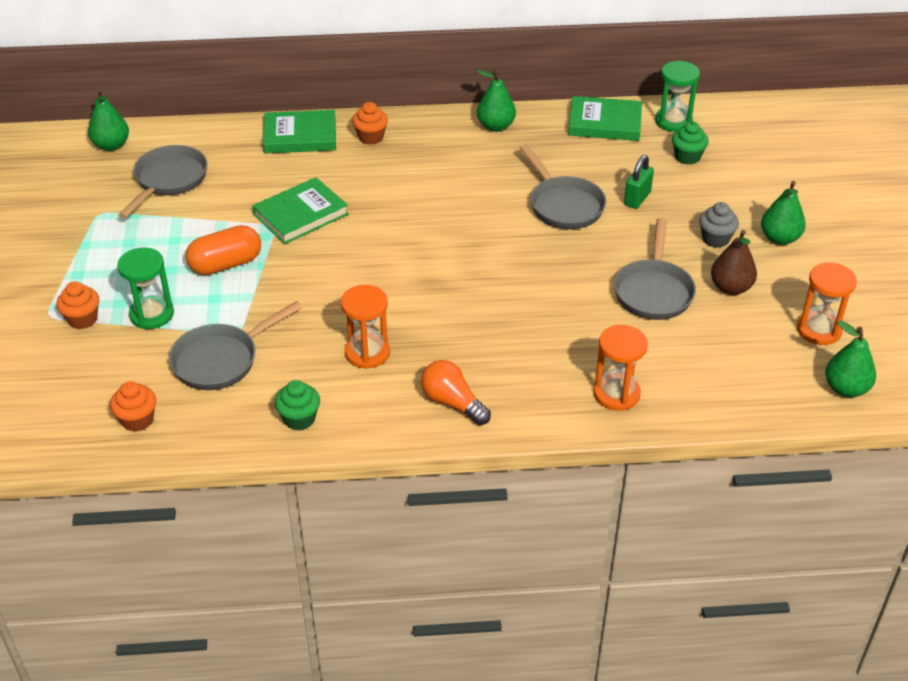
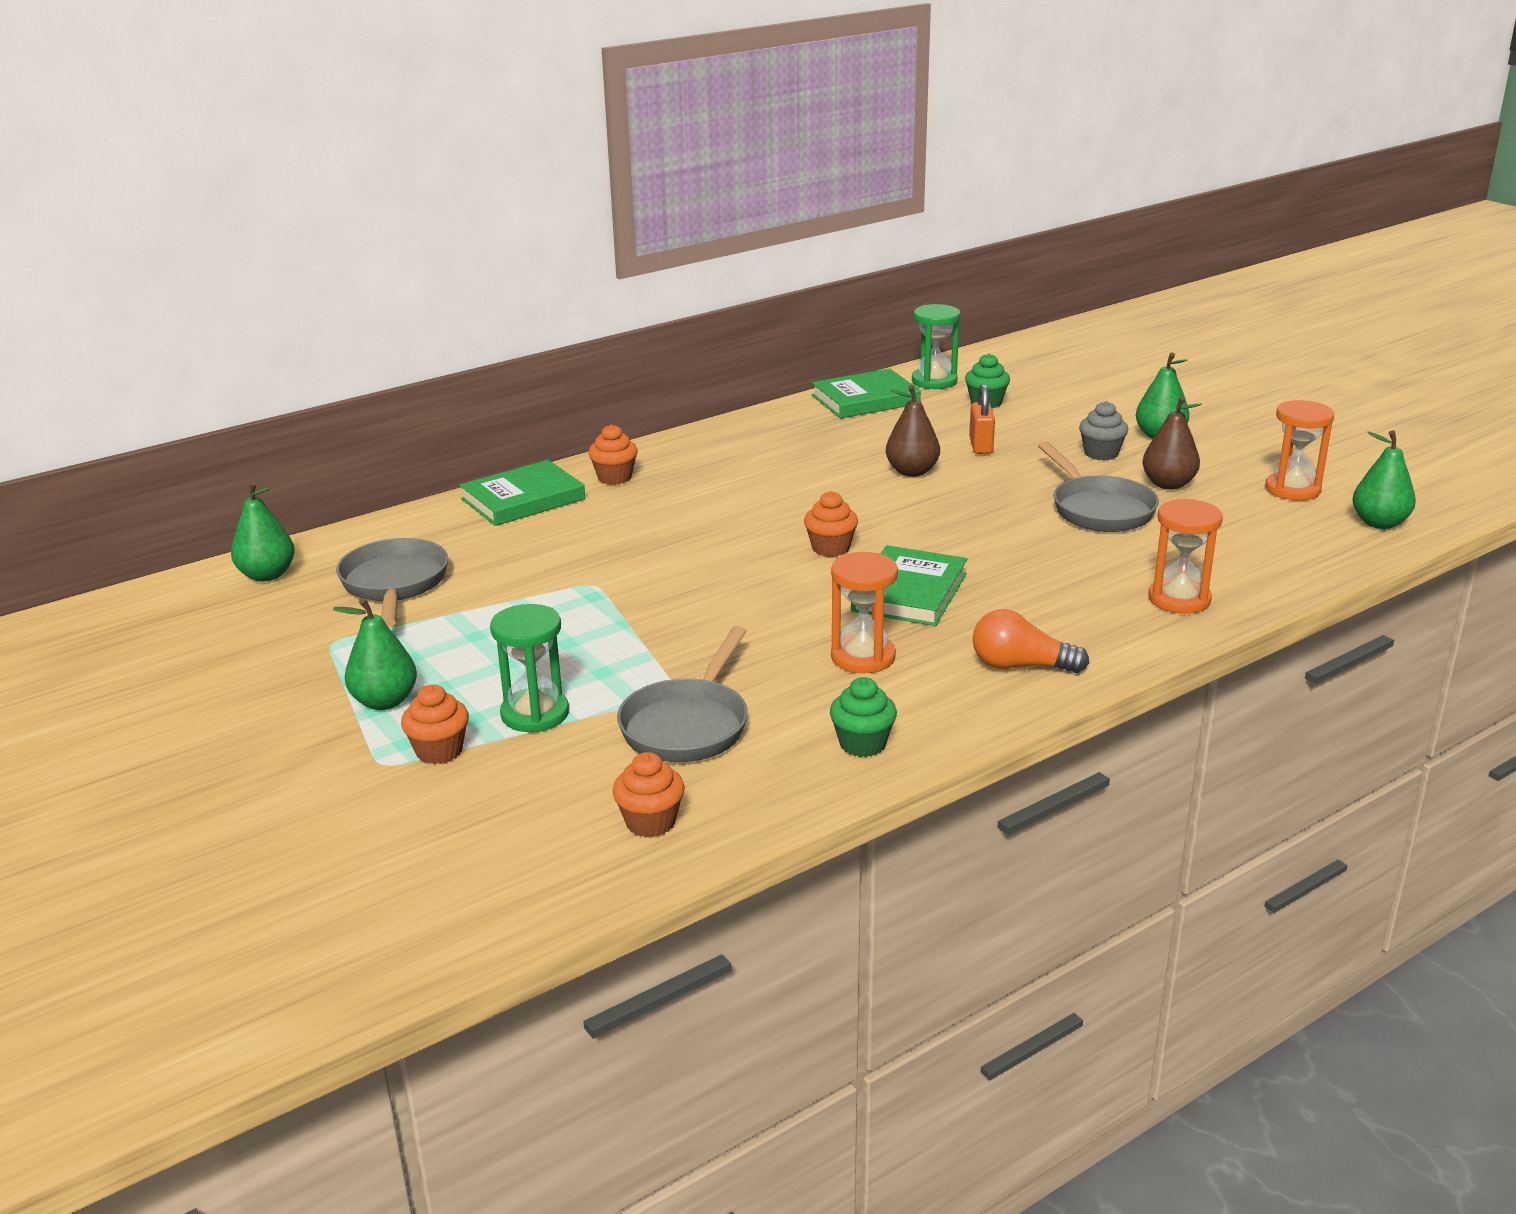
camera: 30 degrees left, 15 degrees down
(226, 264) = (576, 636): orange capsule -> none
(301, 214) = (615, 564): green book -> green book (909, 592)
(440, 254) = (830, 548): none -> orange cupcake
(495, 126) = (750, 432): green pear -> green pear (384, 701)
(563, 205) = (912, 472): grey pan -> brown pear
(637, 198) = (980, 446): green padlock -> orange padlock

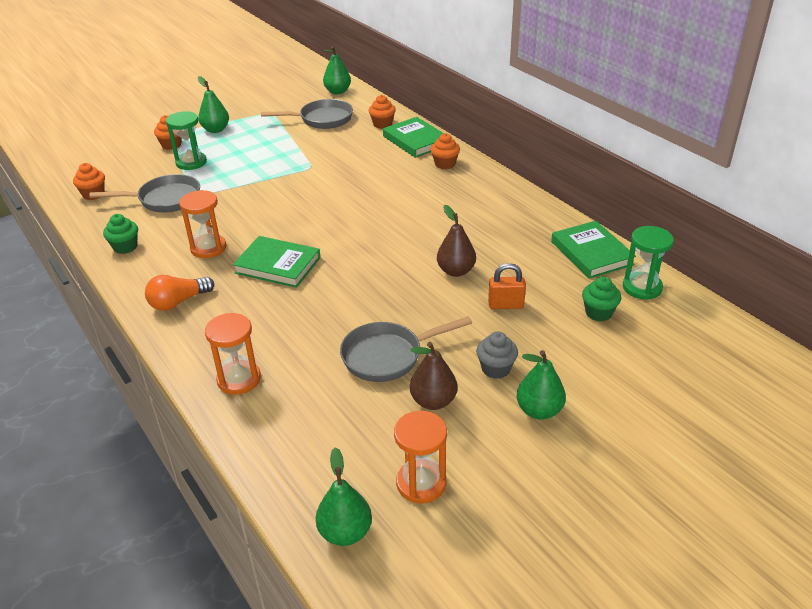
camera: 90 degrees right, 10 degrees up
(688, 725) = (165, 199): grey pan -> grey pan turned 150 degrees clockwise
(830, 548) = (341, 238): orange cupcake -> orange cupcake (382, 124)
(1020, 666) = (178, 302): orange light bulb -> orange light bulb turned 135 degrees counterclockwise

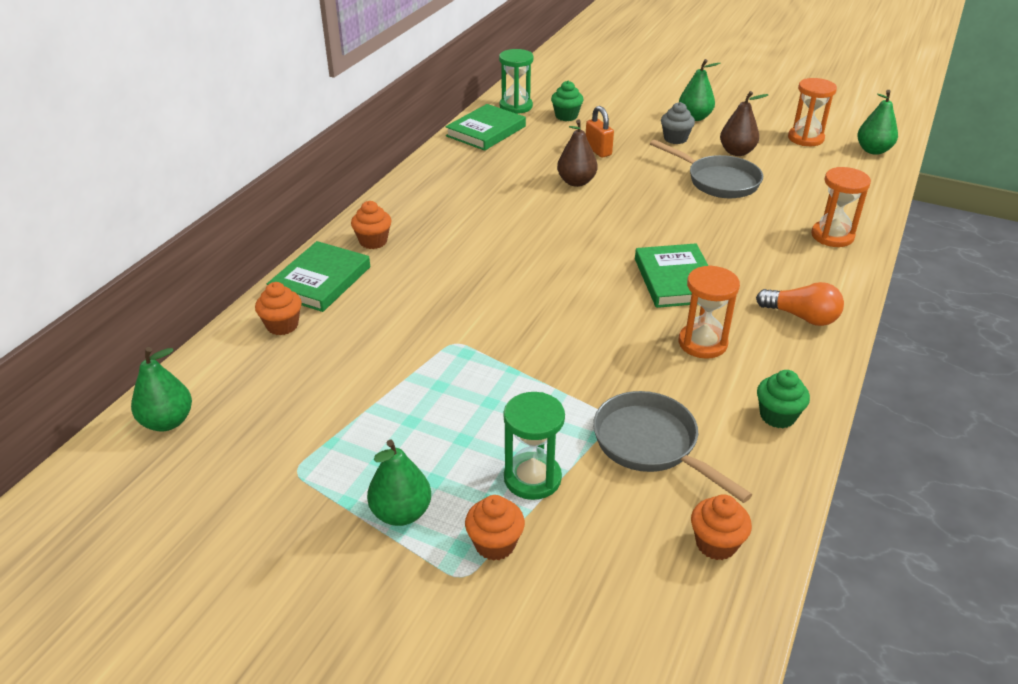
camera: 120 degrees left, 0 degrees up
(322, 119) = (294, 394): grey pan -> none

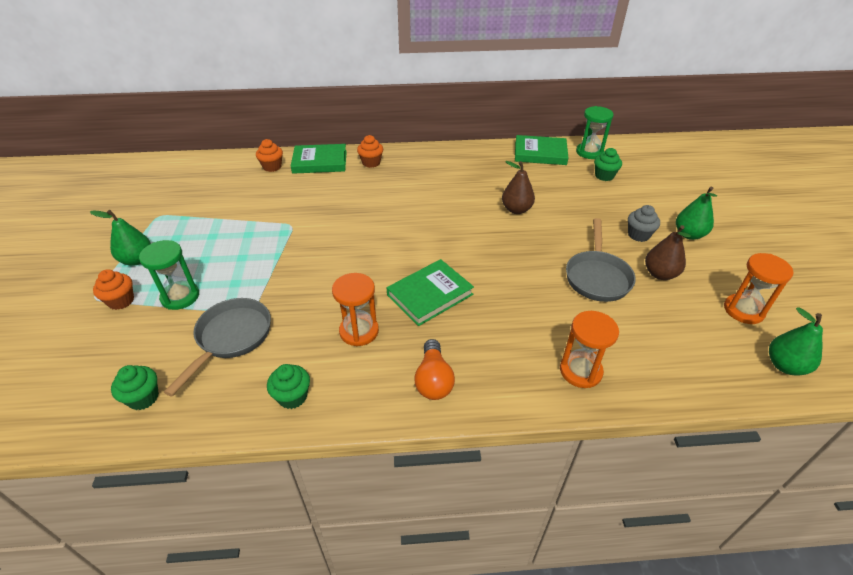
camera: 60 degrees right, 5 degrees up
(167, 422) = (181, 168): green pear -> none
(598, 151) = (572, 205): orange padlock -> none
(716, 544) = (143, 398): orange cupcake -> green cupcake

